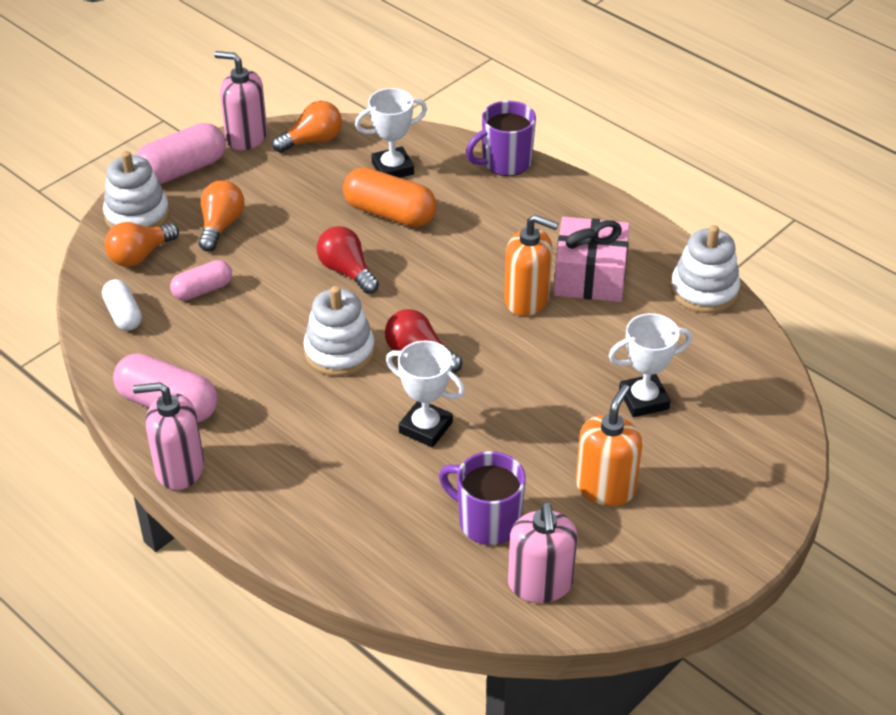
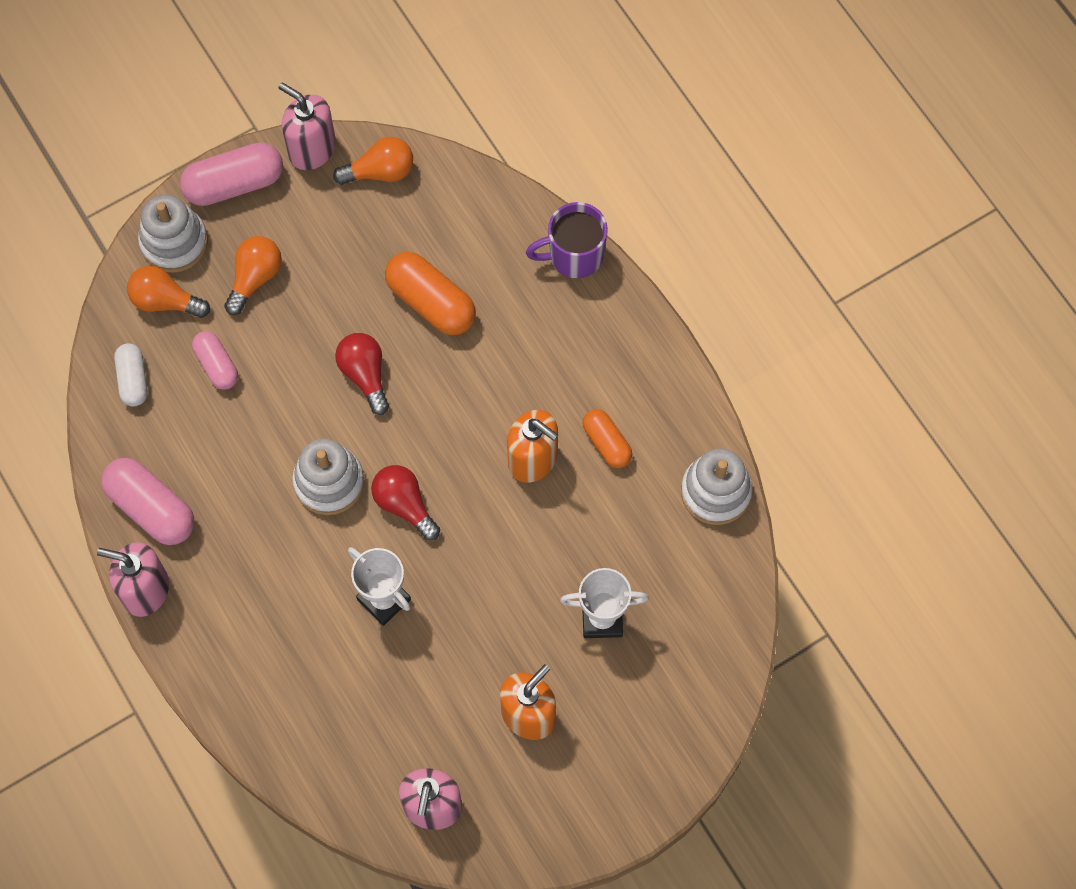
camera: 15 degrees right, 25 degrees up
(140, 255) = (165, 301): orange light bulb -> orange light bulb turned 45 degrees clockwise
(203, 290) = (216, 365): pink capsule -> pink capsule turned 75 degrees clockwise
(392, 168) = (453, 235): white trophy -> none
(487, 521) = (407, 725): purple mug -> none
(590, 276) = (607, 443): pink gift -> orange capsule

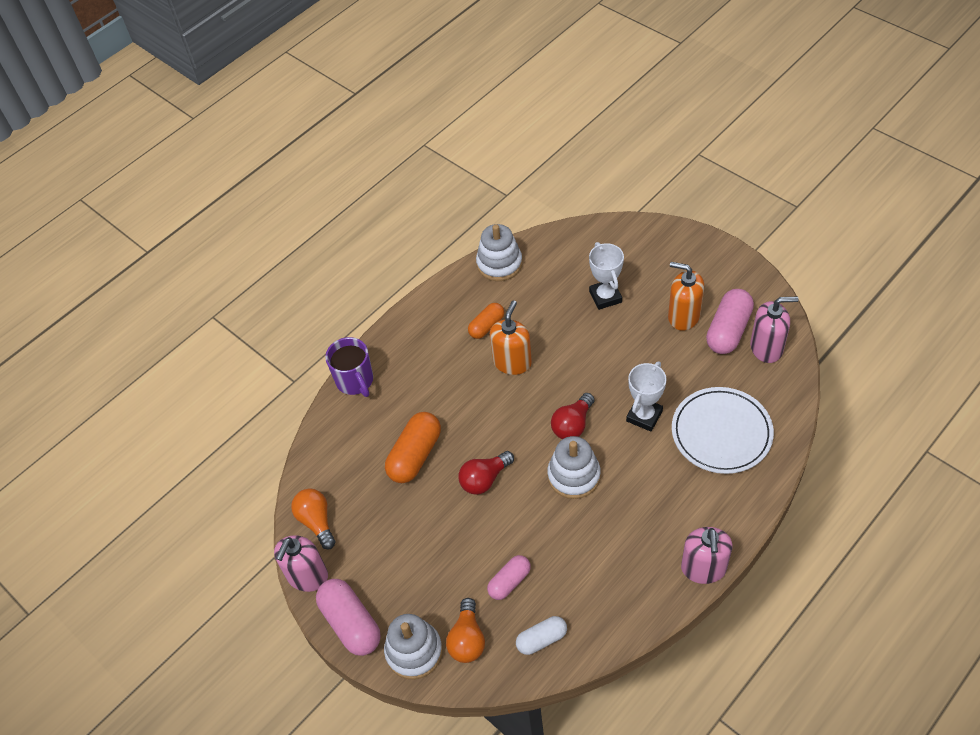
camera: 100 degrees left, 15 degrees down
(151, 508) = (639, 587): pink capsule -> pink capsule (728, 330)
(255, 278) = (429, 580): orange light bulb -> none
(321, 688) = (721, 433): none -> white plate

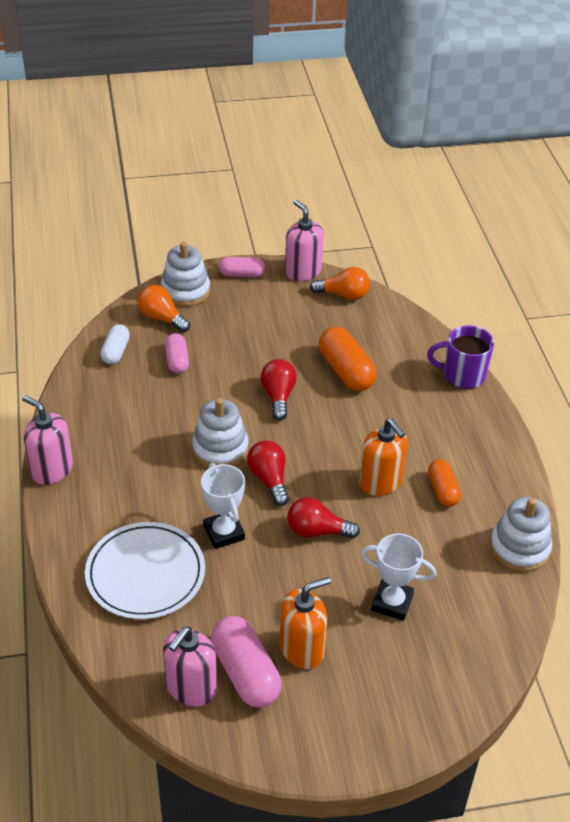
camera: 120 degrees right, 10 degrees down
(351, 623) = (241, 274): pink capsule -> pink capsule, size x0.61
(589, 367) = (317, 531): none -> red light bulb

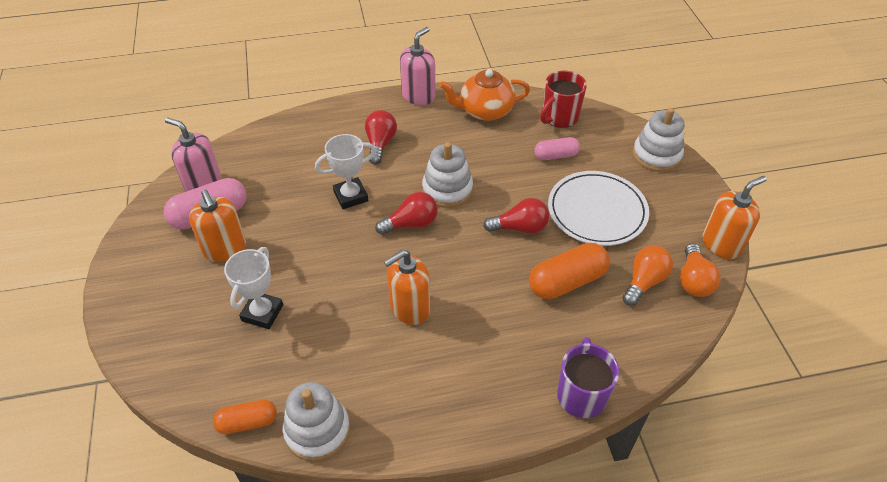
camera: 90 degrees right, 5 degrees up
(92, 411) = (485, 111): none -> orange teapot
(115, 352) = (559, 117): white capsule -> red mug
(145, 574) = (312, 153): white plate -> white plate (597, 211)
(162, 318) = (612, 142): orange light bulb -> orange light bulb (644, 282)
(241, 274) = (698, 194): pink capsule -> none
(303, 272) = (721, 244): pink soap dispenser -> orange soap dispenser
(317, 531) = (349, 258): red light bulb -> red light bulb (380, 144)
(442, 490) = (399, 362): orange capsule -> orange capsule (247, 422)

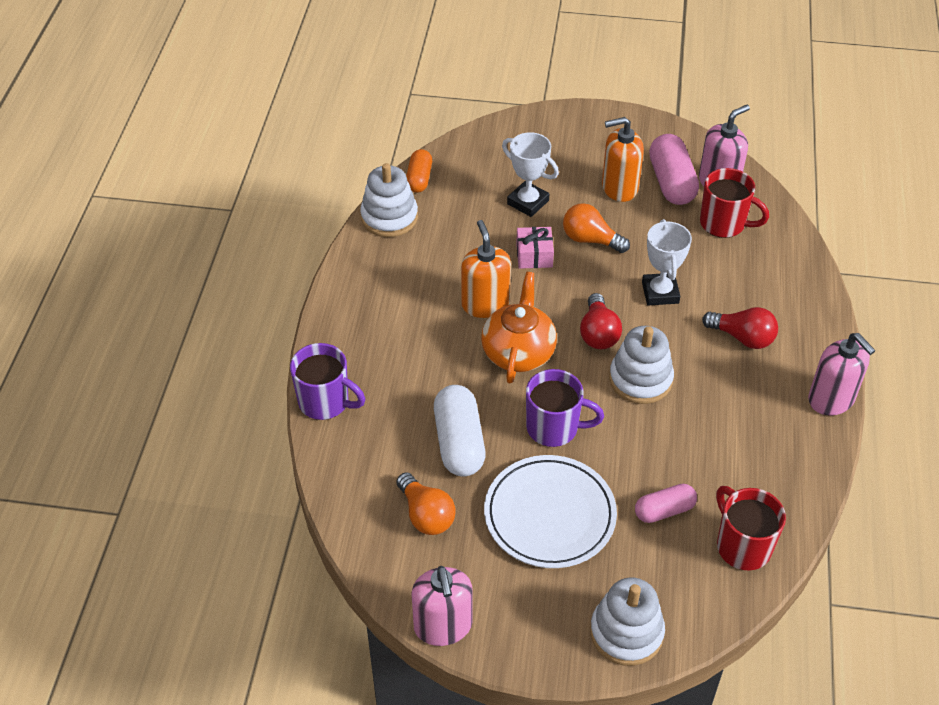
camera: 110 degrees right, 0 degrees up
(256, 173) = (724, 224): none -> red mug
(335, 288) = (534, 255): none -> pink gift
(485, 111) = (780, 463): orange teapot -> orange teapot (518, 352)
(520, 228) = (554, 428): red light bulb -> purple mug
(556, 155) = (664, 510): pink capsule -> pink capsule turned 60 degrees clockwise
(567, 282) = (459, 442): orange capsule -> white capsule
(693, 280) = (405, 565): orange light bulb -> orange light bulb (590, 240)
(721, 244) = (443, 626): orange soap dispenser -> pink soap dispenser

